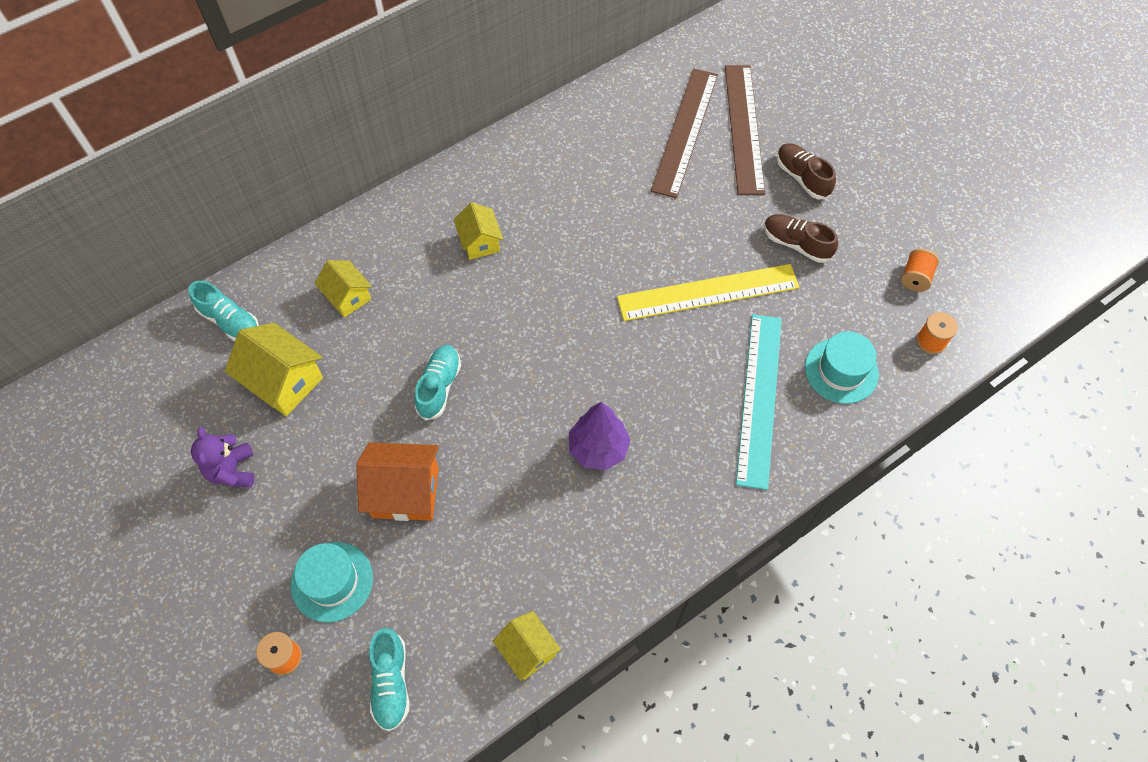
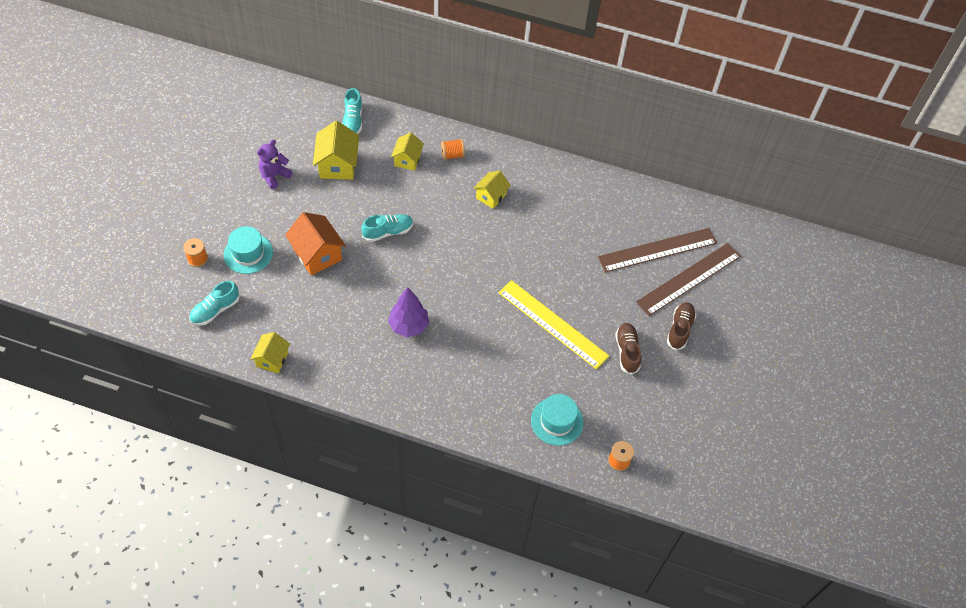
camera: 50 degrees right, 5 degrees down
(759, 398) = (503, 388): turquoise ruler -> none
(915, 278) = (659, 429): orange spool -> orange spool (452, 155)

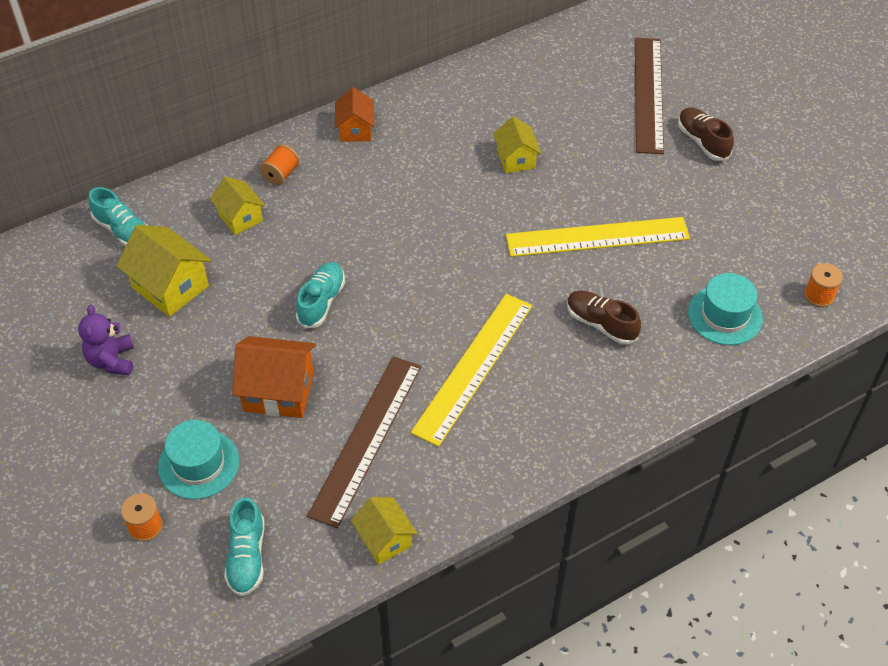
camera: 45 degrees left, 5 degrees down
(409, 326) = (473, 367): purple tree -> yellow ruler
(491, 196) = (375, 178): yellow house -> yellow house (516, 159)
(516, 164) = (355, 130): none -> orange house
(627, 352) = (691, 200): brown shoe -> brown shoe (601, 324)
(657, 250) = (589, 93): brown ruler -> brown ruler (366, 438)

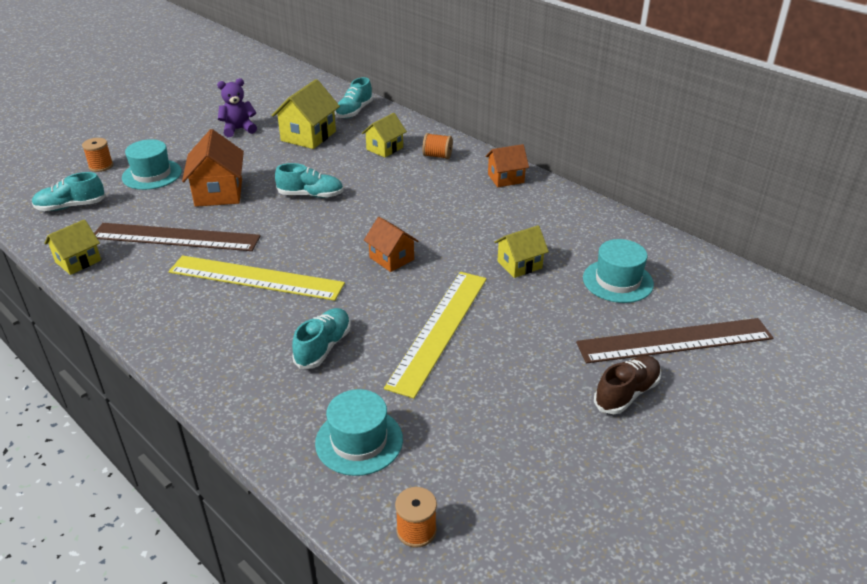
camera: 75 degrees right, 15 degrees down
(474, 251) = (391, 258): none -> orange house
(560, 101) = (617, 281): none -> turquoise hat
(597, 237) = (439, 330): yellow ruler -> yellow ruler turned 45 degrees clockwise
(601, 324) = (323, 347): brown shoe -> turquoise shoe

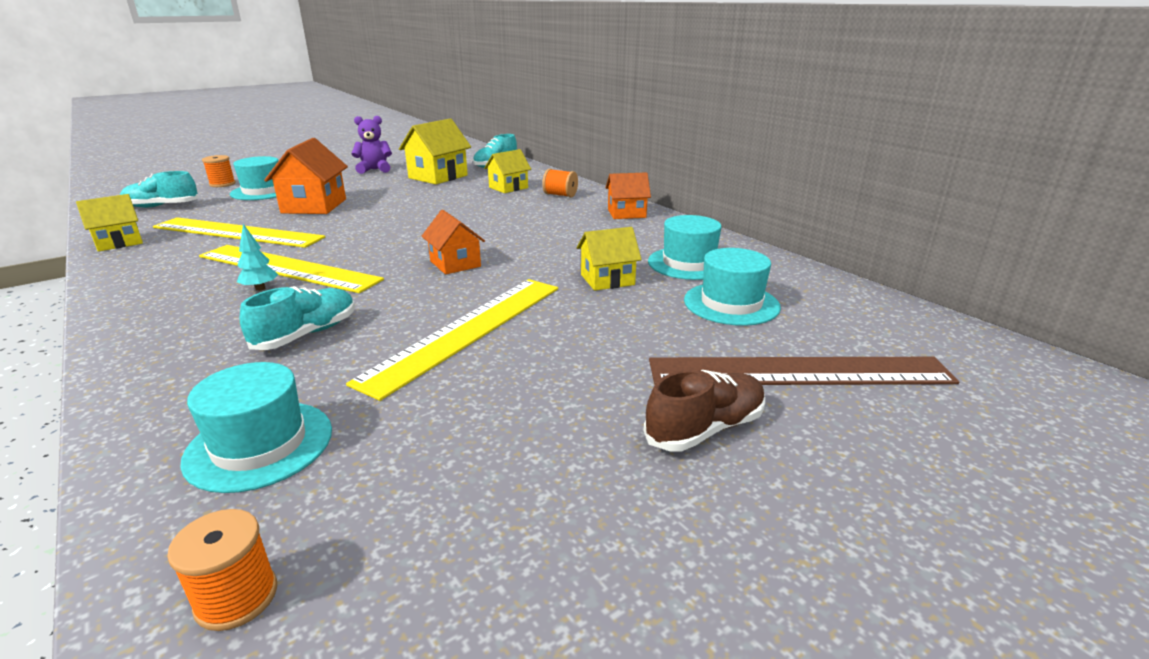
camera: 10 degrees right, 10 degrees down
(176, 237) = (237, 232): brown ruler -> yellow ruler
(251, 304) = (260, 288): none -> turquoise tree
(311, 195) = (406, 213): turquoise shoe -> none
(575, 239) = (688, 263): none -> turquoise hat

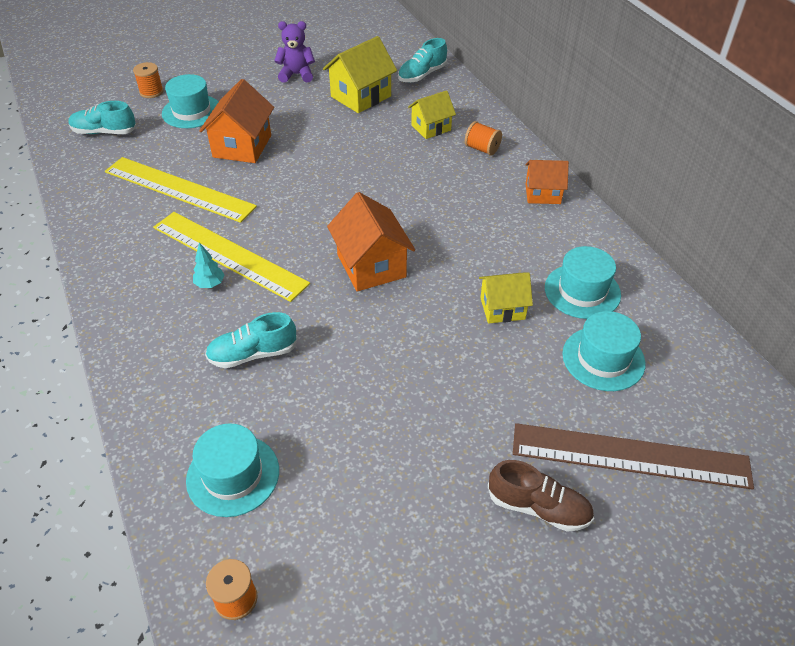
camera: 10 degrees right, 20 degrees up
(119, 242) = (82, 195): yellow house -> none
(307, 334) = (253, 354): turquoise shoe -> turquoise shoe turned 150 degrees counterclockwise
(455, 264) = (371, 266): orange house -> orange house, size x1.57
(467, 331) = (377, 367): yellow ruler -> none
(705, 429) = (538, 507): brown shoe -> brown shoe turned 45 degrees clockwise

